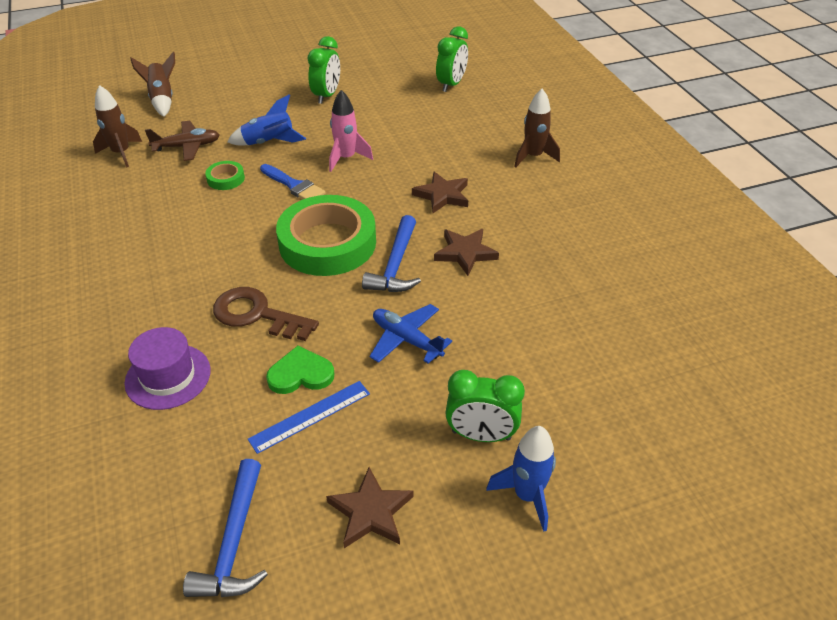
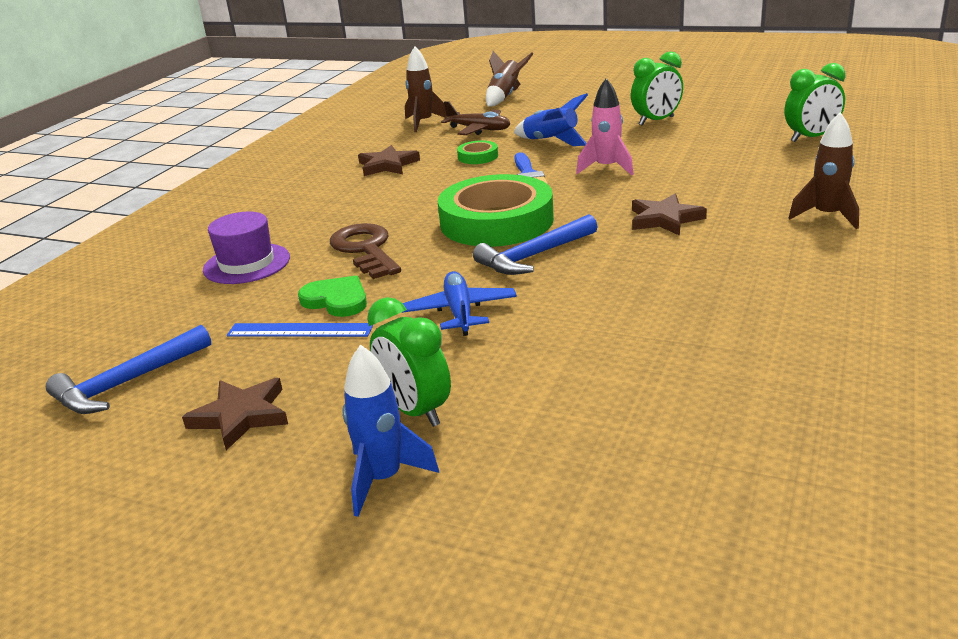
camera: 45 degrees right, 15 degrees down
(465, 253) = (620, 269): brown star -> brown star (387, 165)

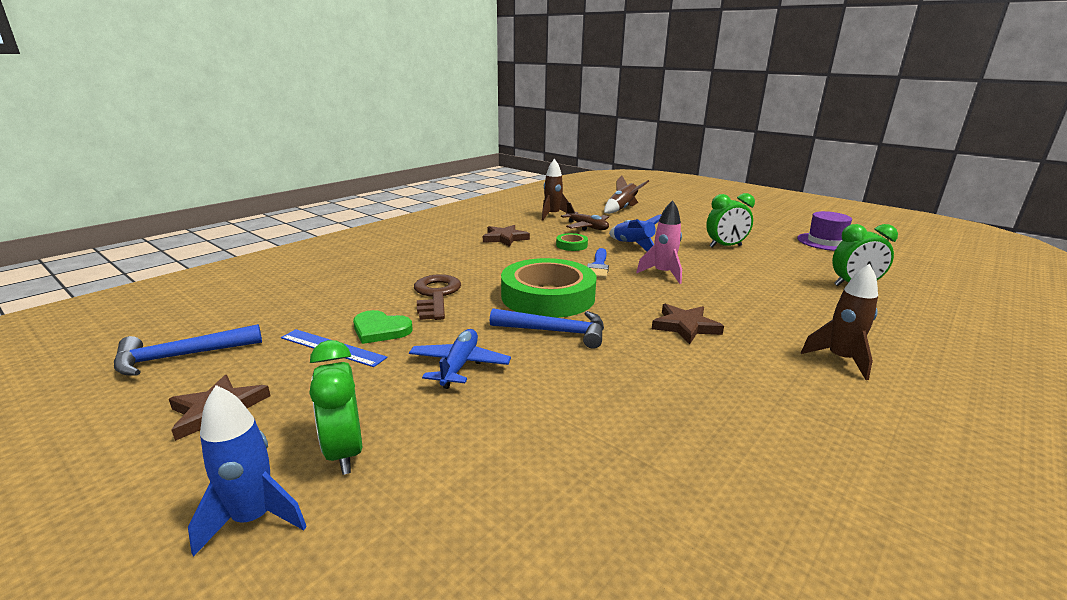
camera: 15 degrees right, 5 degrees down
(246, 264) = (349, 286): purple hat -> purple hat (825, 242)
(336, 300) = (380, 330): green heart -> green heart turned 150 degrees clockwise
(534, 256) = (555, 332): blue hammer -> blue hammer turned 150 degrees counterclockwise

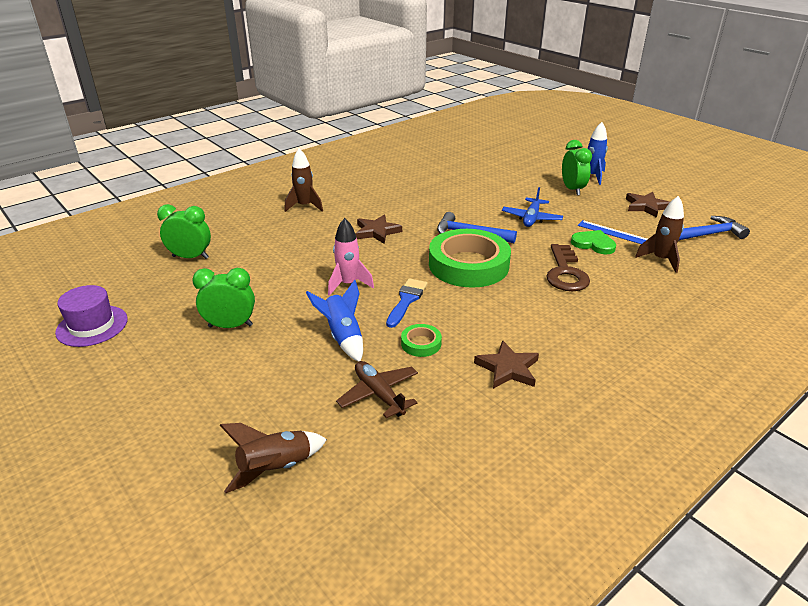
camera: 170 degrees left, 10 degrees up
(552, 215) = (421, 447): brown rocket -> brown rocket (660, 260)

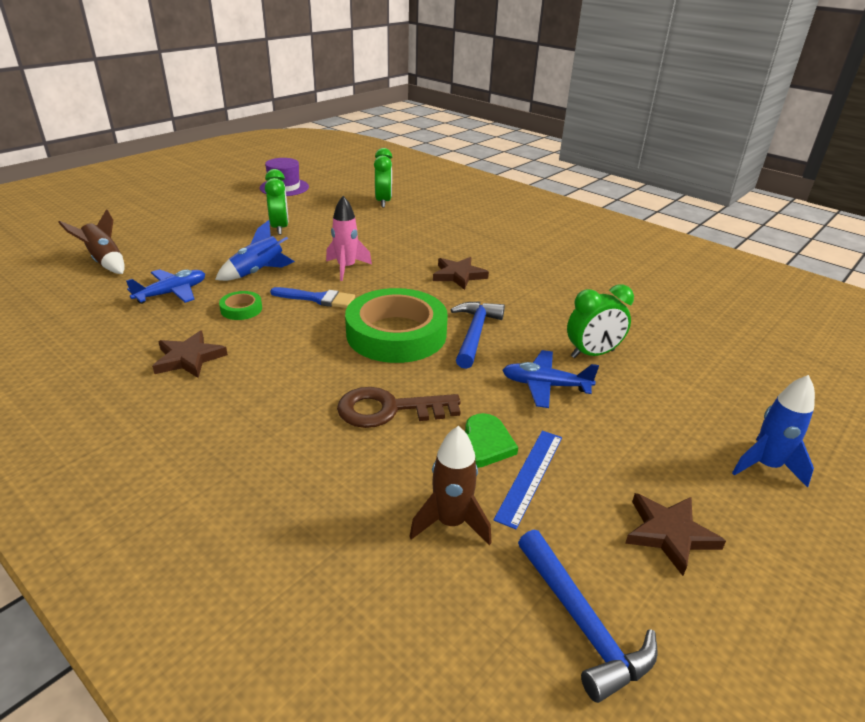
camera: 80 degrees right, 0 degrees up
(304, 206) = (500, 235): brown rocket -> none
(379, 394) = (172, 293): brown plane -> blue plane
(572, 189) = (682, 435): green clock -> green clock (592, 354)

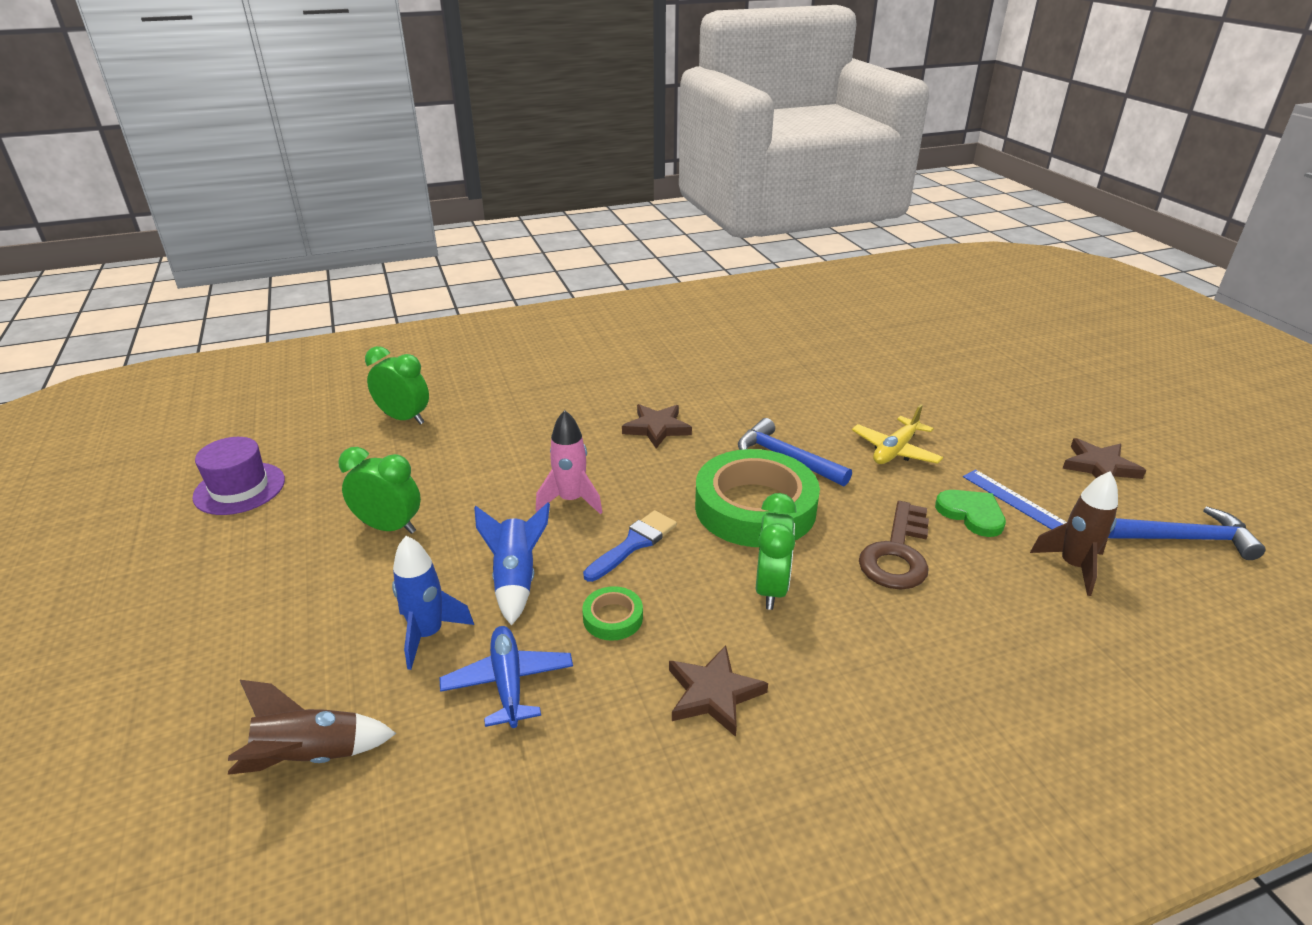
camera: 60 degrees left, 0 degrees up
(545, 385) = (895, 450): blue plane -> yellow plane
(592, 354) = (857, 409): green clock -> green clock (771, 588)
(766, 466) = (1034, 398): blue rocket -> blue rocket (428, 634)

